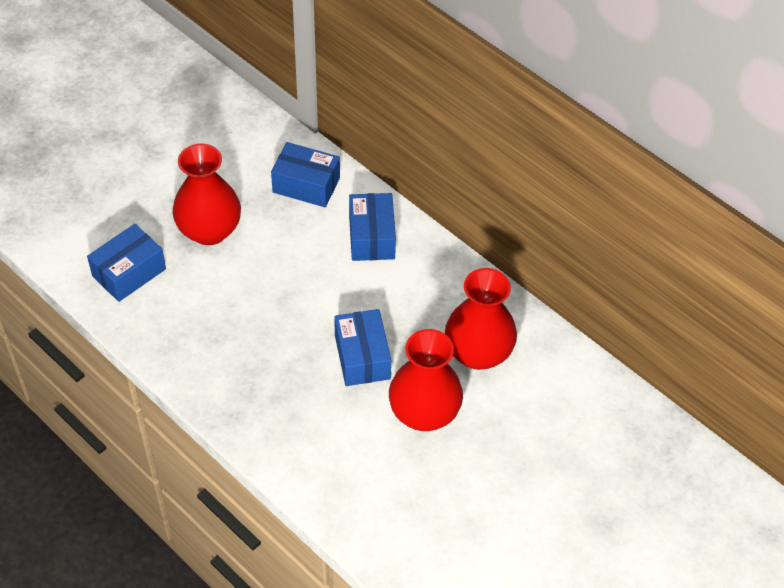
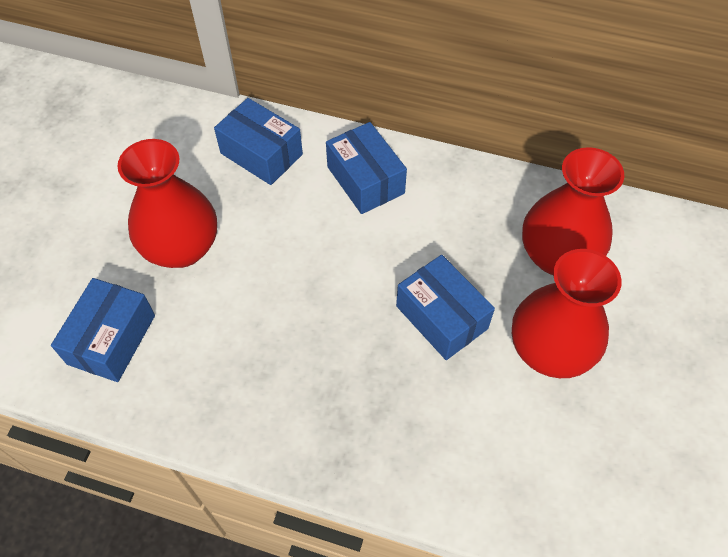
camera: 25 degrees left, 5 degrees up
(306, 185) = (261, 154): blue box -> blue box turned 45 degrees clockwise

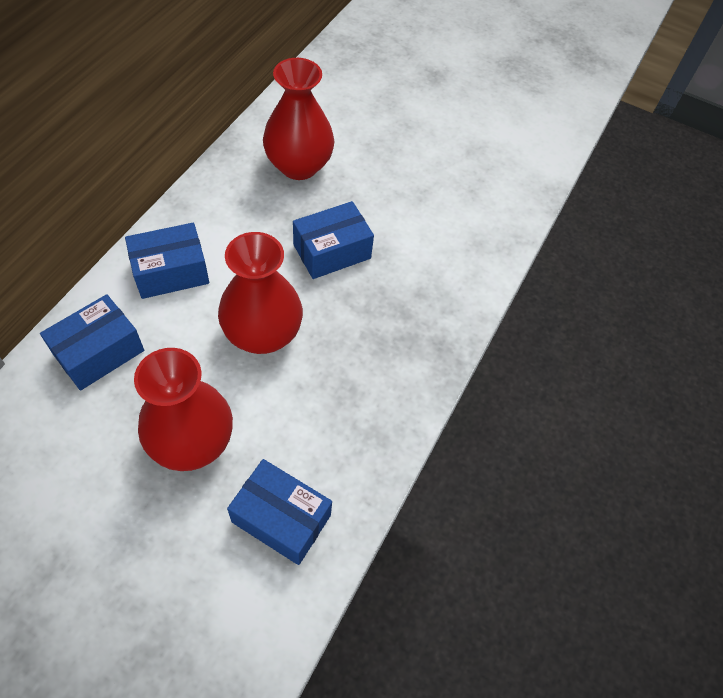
camera: 85 degrees left, 0 degrees up
(549, 350) = (378, 195): red vase -> red vase (262, 334)

